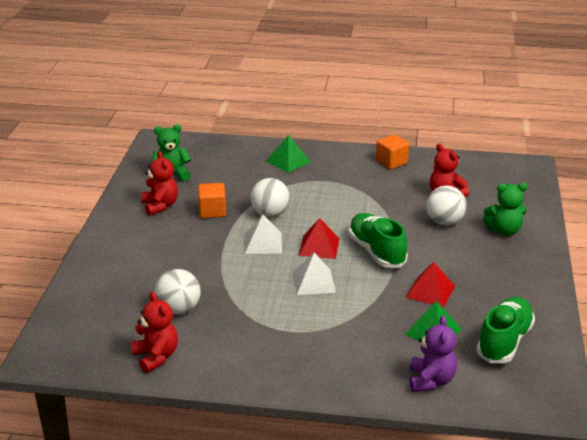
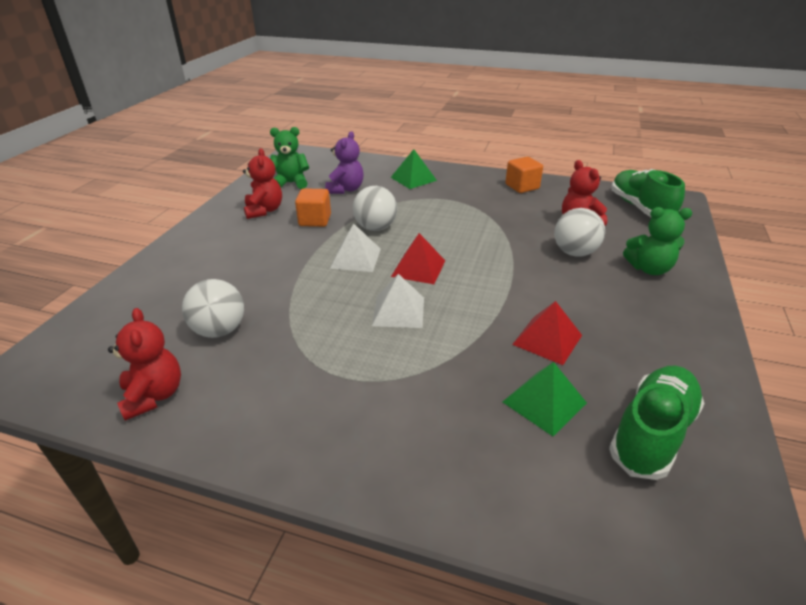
camera: 10 degrees right, 5 degrees up
(376, 251) = (486, 280): green shoe -> green shoe (640, 208)
(431, 381) = (530, 492): purple teddy bear -> purple teddy bear (346, 189)

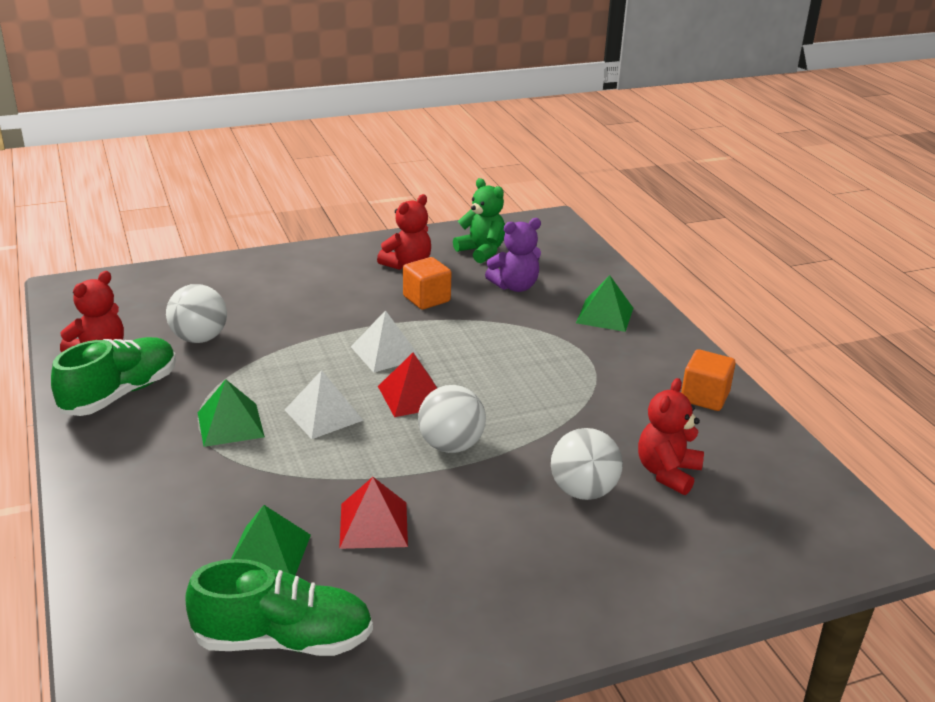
camera: 50 degrees right, 5 degrees down
(360, 359) = (230, 424): none -> green pyramid
(375, 228) = (458, 338): white ball -> white ball (451, 445)
(640, 208) = (792, 514): green shoe -> green shoe (120, 393)
(649, 269) = (619, 563): green teddy bear -> none

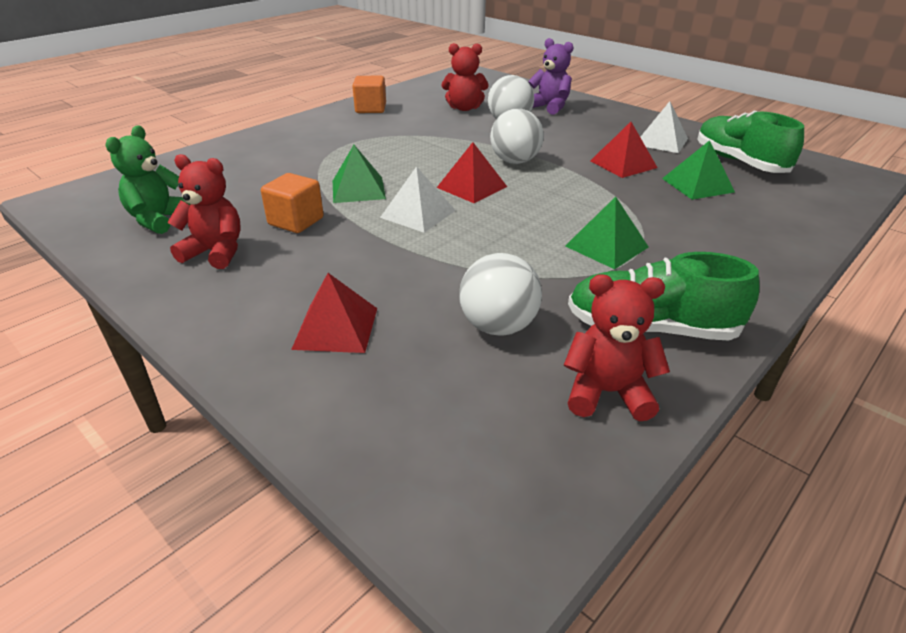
camera: 115 degrees left, 5 degrees up
(267, 287) = (336, 328): none -> red pyramid
(323, 415) = (540, 212): white pyramid -> white pyramid (661, 141)
(515, 286) = (240, 188): purple teddy bear -> purple teddy bear (549, 107)
(605, 315) = (275, 147): green pyramid -> green pyramid (358, 189)

